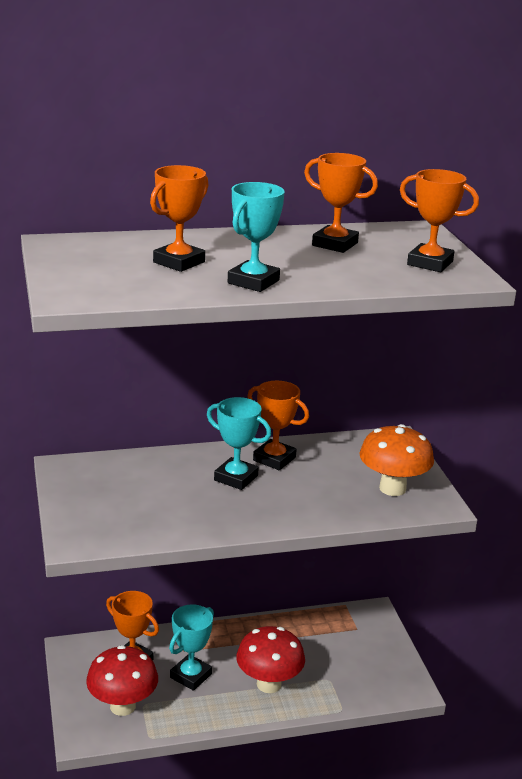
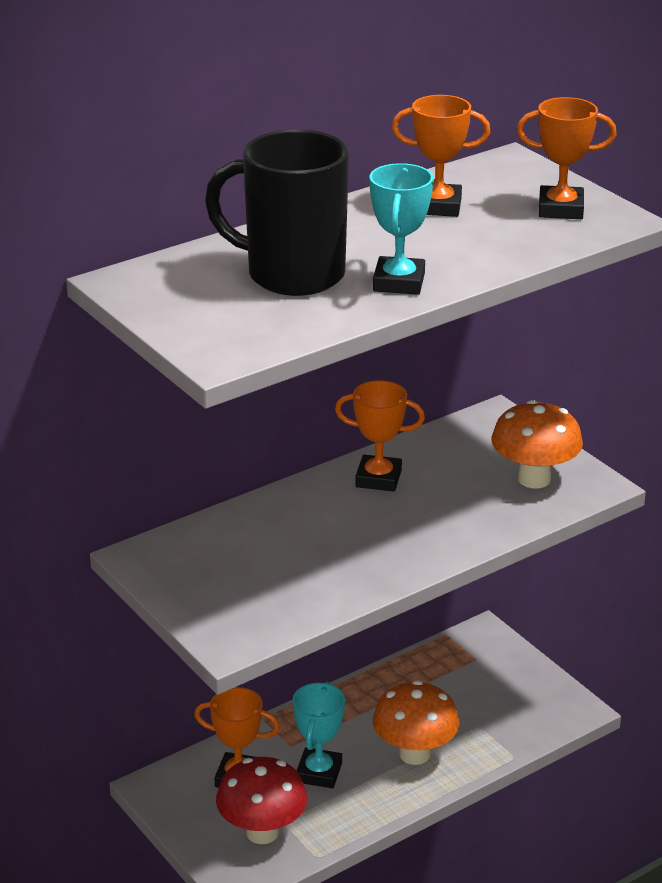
camera: 20 degrees left, 5 degrees up
(179, 262) = (292, 275): orange trophy -> black mug
(236, 478) = (352, 514): turquoise trophy -> none
(269, 684) = (414, 754): red mushroom -> orange mushroom

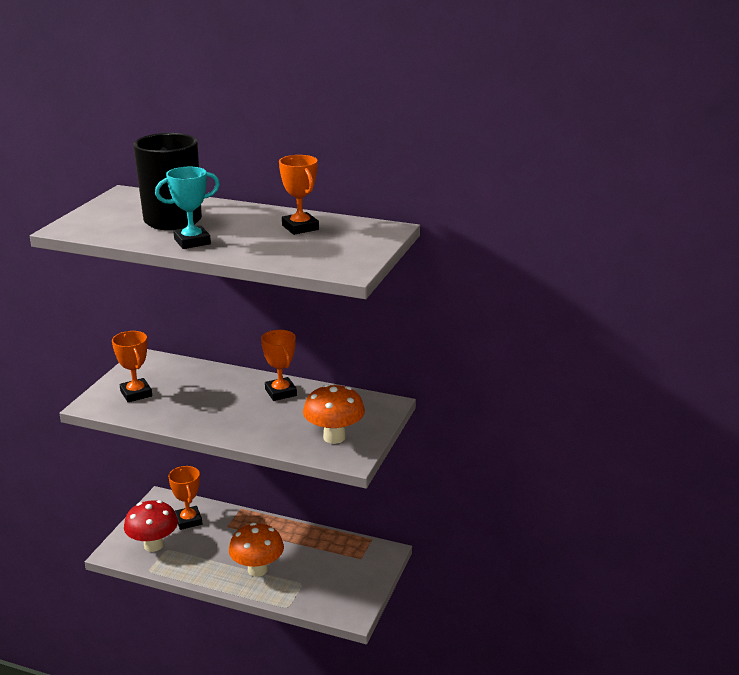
camera: 55 degrees right, 5 degrees down
(319, 772) = (214, 544): turquoise trophy -> none
(560, 209) = (340, 254): orange trophy -> orange trophy (136, 393)

